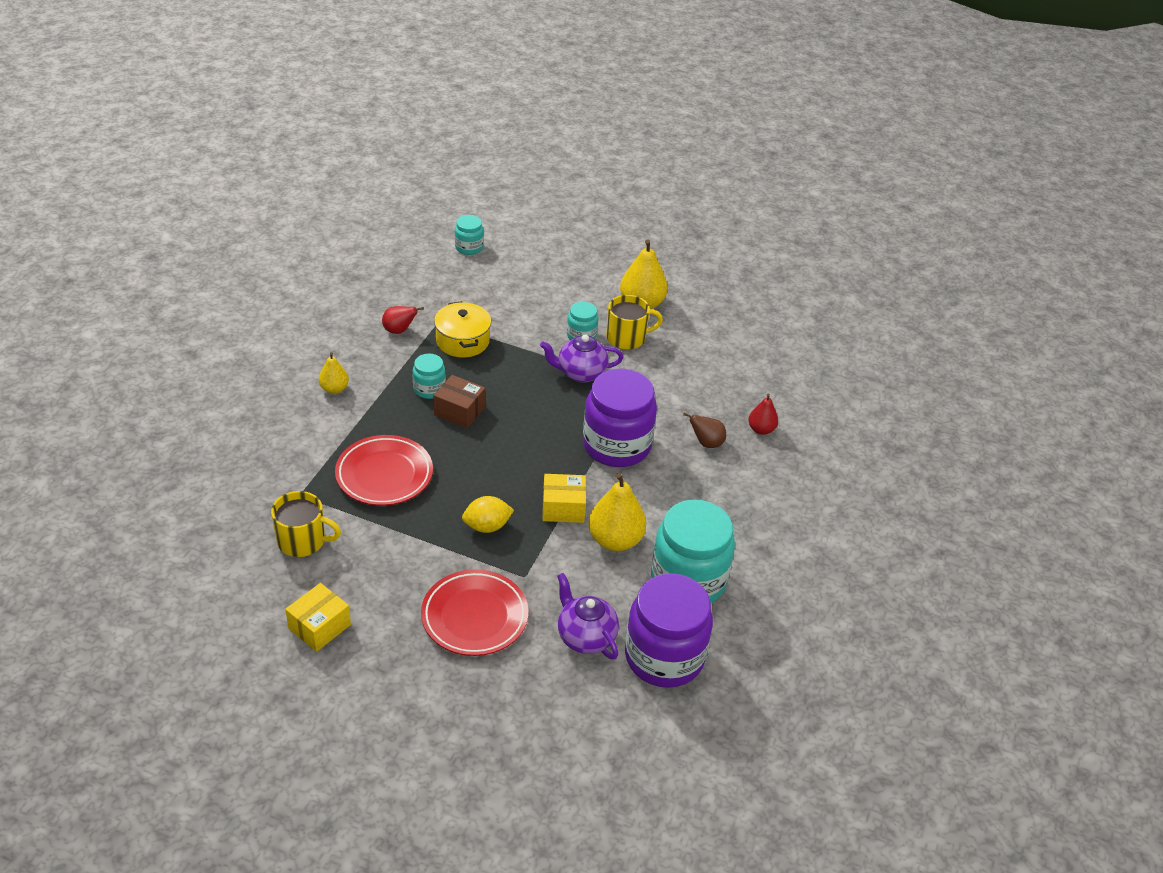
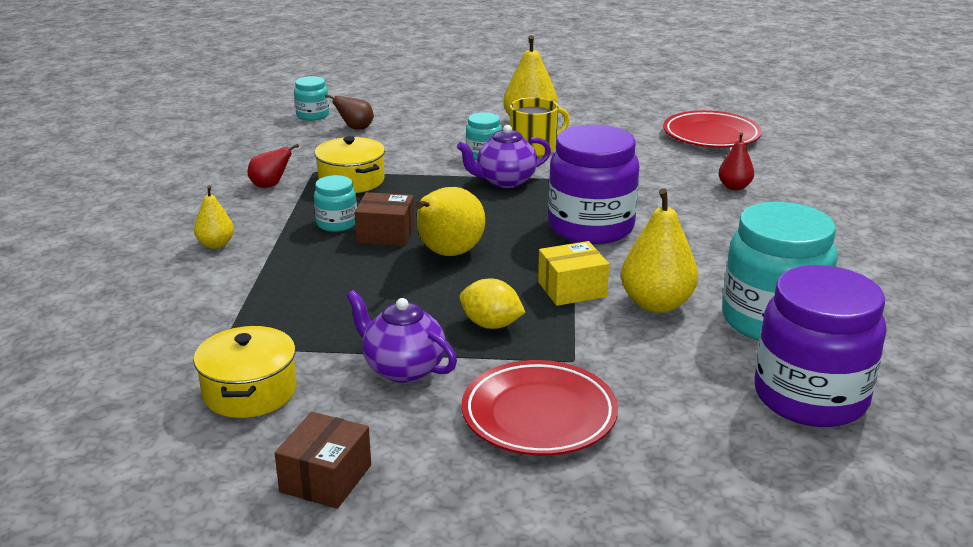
camera: 15 degrees left, 15 degrees down
(303, 541) = (250, 391): yellow mug -> yellow pot
(319, 626) = (326, 478): yellow box -> brown box
(384, 475) = (326, 305): red plate -> red plate (711, 136)
(487, 526) = (491, 325): yellow lemon -> yellow lemon turned 60 degrees clockwise
(494, 445) = (448, 254): none -> yellow pear
(585, 637) = (697, 401): purple teapot -> purple teapot (402, 368)
(706, 443) = (687, 207): brown pear -> brown pear (355, 128)

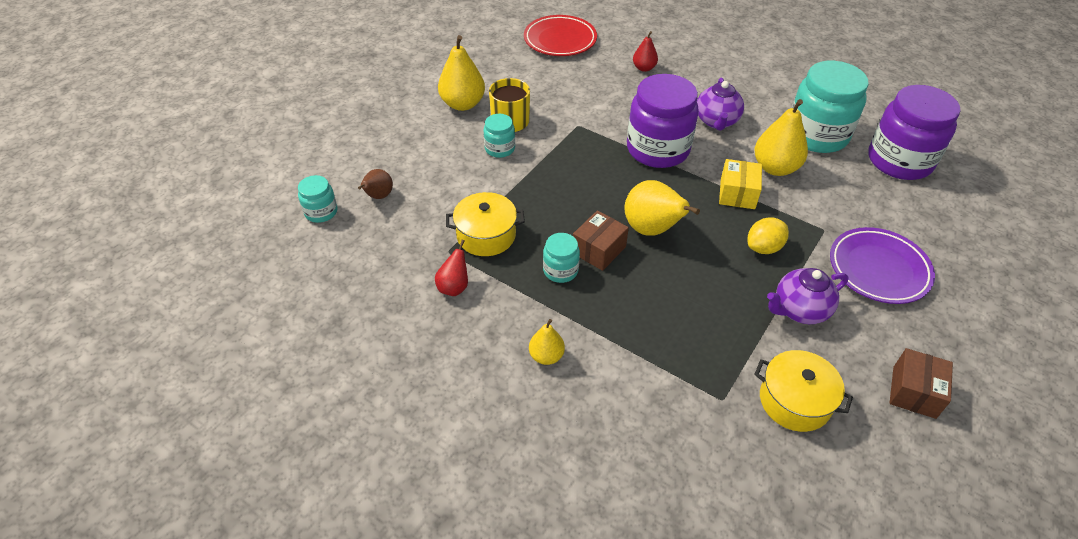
camera: 60 degrees left, 20 degrees up
(326, 478) = (914, 392): brown box -> brown box turned 60 degrees clockwise
(505, 181) = (555, 157): purple teapot -> purple teapot (716, 121)
(539, 415) = (878, 269): red plate -> purple plate

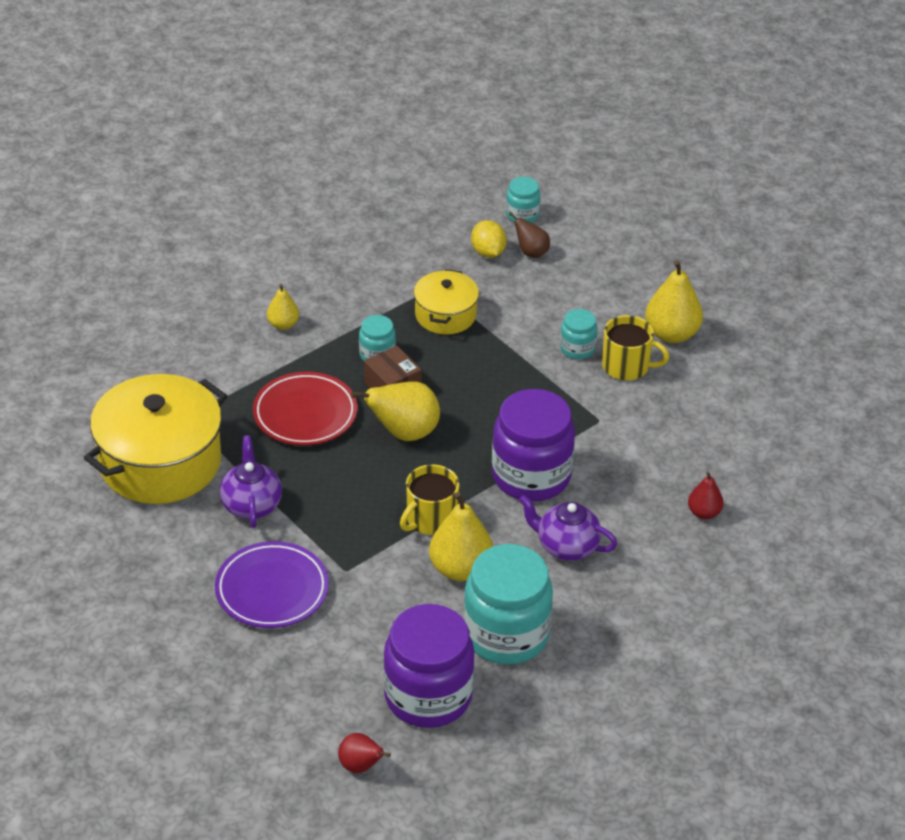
camera: 105 degrees right, 5 degrees down
(454, 287) = (387, 284): red pear -> red pear (360, 766)
(560, 40) = (794, 447): red plate -> red plate (305, 414)
(737, 194) = (430, 519): yellow box -> yellow mug
(763, 247) = (342, 510): yellow lemon -> yellow lemon (488, 252)
(794, 401) = (160, 462): yellow pot -> yellow pot, size x1.84
(914, 392) = (126, 546): brown box -> none

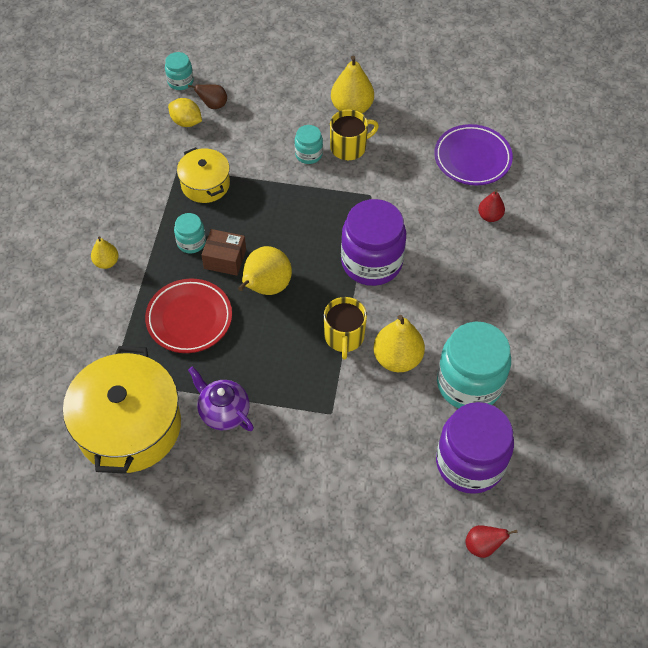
camera: 40 degrees left, 15 degrees up
(272, 590) = (301, 464): purple plate -> purple plate (472, 158)
(566, 547) = (440, 296): purple teapot -> none

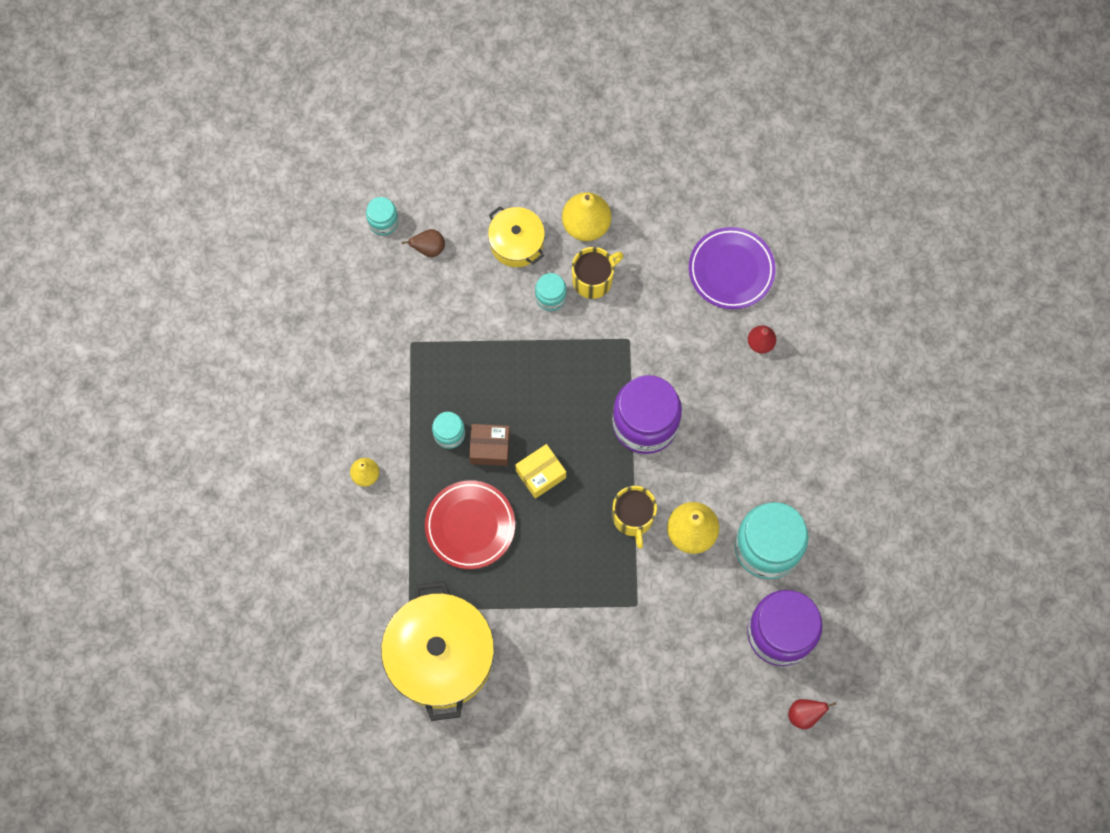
camera: 10 degrees left, 15 degrees up
(186, 122) = (404, 277): yellow lemon -> none
(205, 184) = (446, 357): yellow pot -> yellow pot (516, 243)
(223, 412) = (530, 624): purple teapot -> none
(266, 287) = (541, 474): yellow pear -> yellow box

